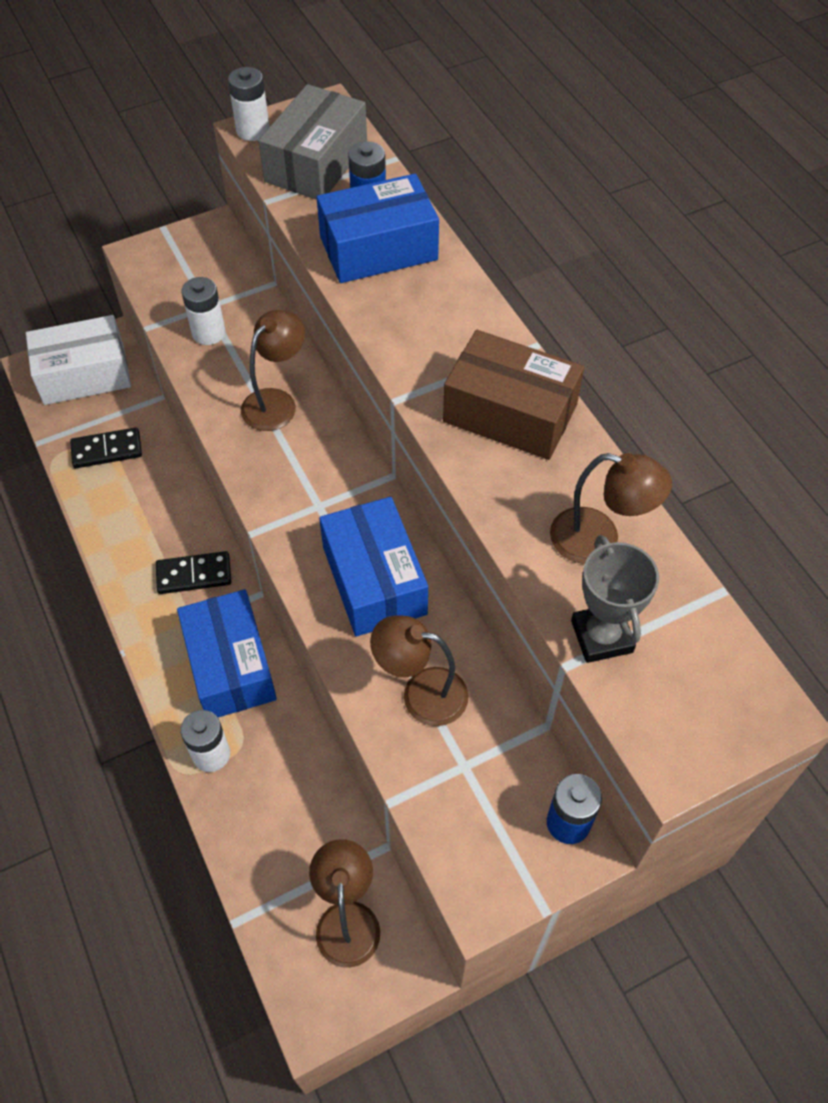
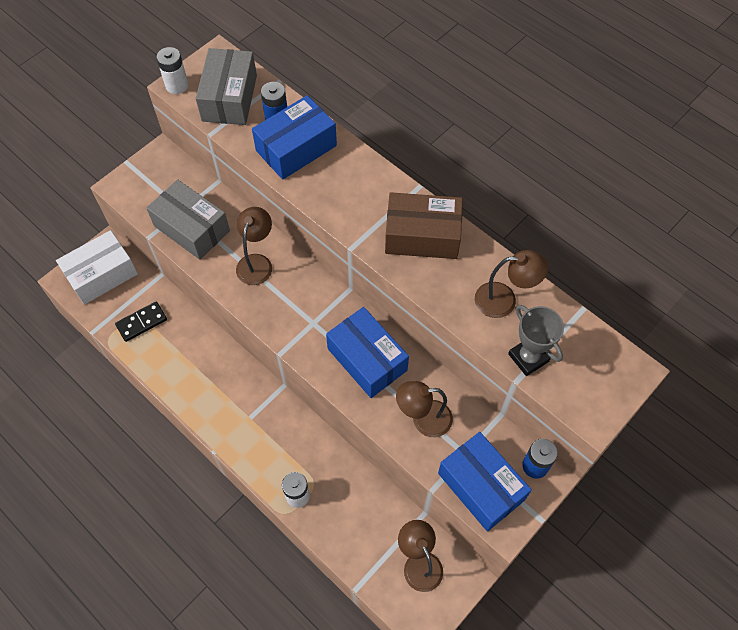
camera: 20 degrees left, 5 degrees up
(194, 575) = (236, 387): black domino -> none
(208, 333) = (191, 228): white battery -> grey box
(230, 666) = (285, 437): blue box -> blue box (481, 486)

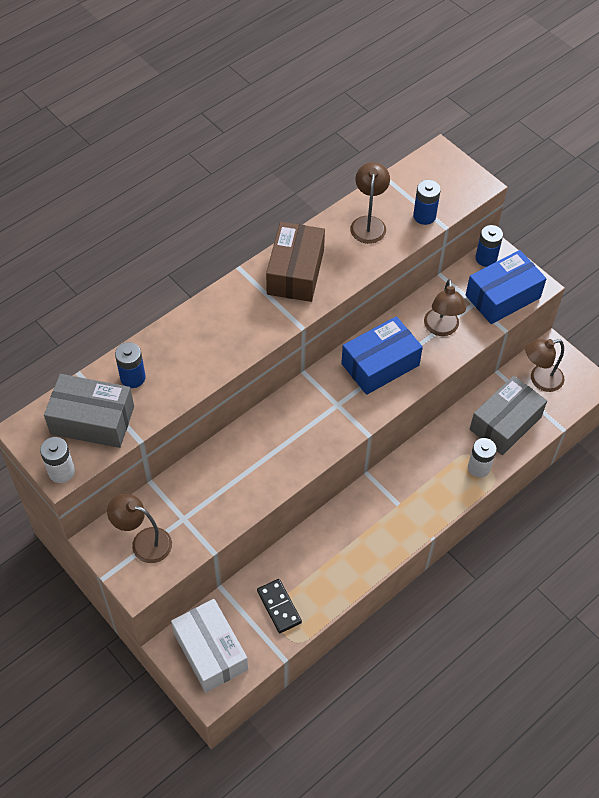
camera: 85 degrees left, 5 degrees down
(191, 228) = (209, 509): grey box -> grey box (505, 423)
(257, 262) = (262, 449): brown lamp -> brown lamp (144, 542)
(296, 148) = (174, 363): blue box -> none
(528, 357) = (424, 216): grey trophy -> blue battery

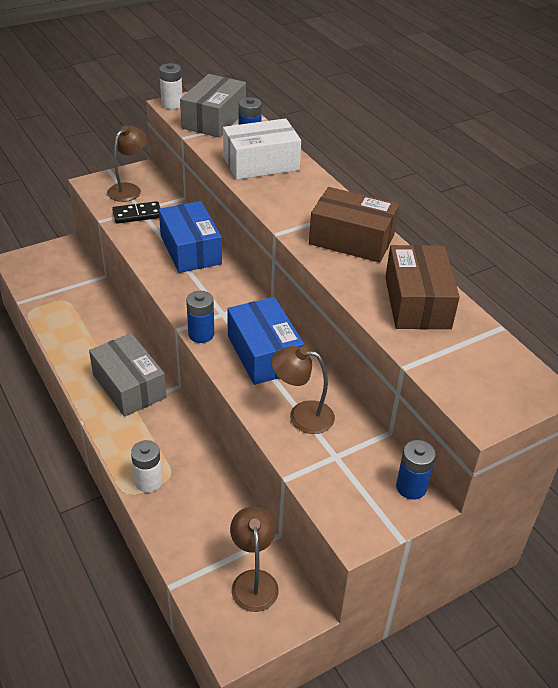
camera: 100 degrees right, 15 degrees down
(210, 651) = (50, 264): white box -> white box (261, 163)
(279, 607) = (67, 306): black domino -> black domino (137, 215)
(368, 223) = (417, 302): brown lamp -> brown box
(424, 216) = (426, 351): blue battery -> blue battery (201, 334)
(503, 296) = (342, 489): blue box -> blue box (190, 250)
(505, 423) = (199, 524): grey box -> grey box (129, 386)

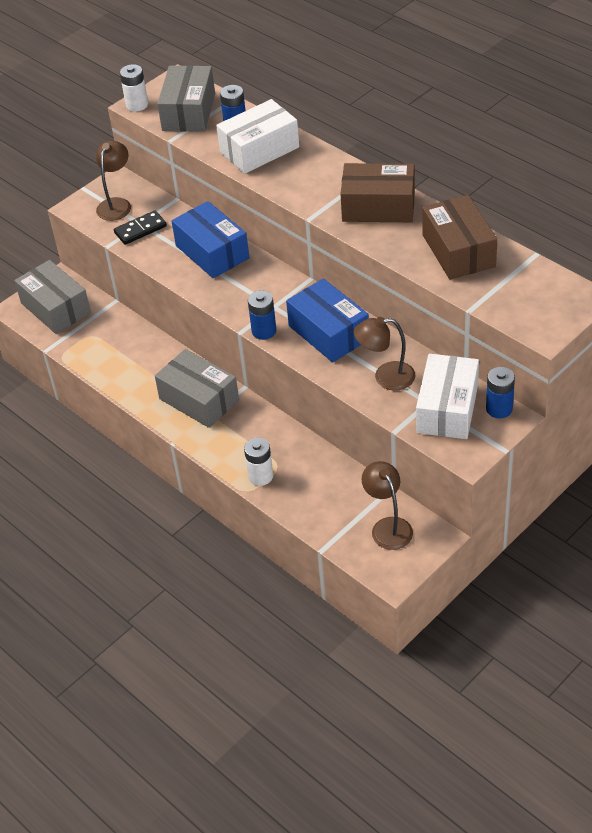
camera: 10 degrees left, 5 degrees up
(49, 269) = (56, 308): none -> grey box
(353, 470) = (447, 408): none -> white box

